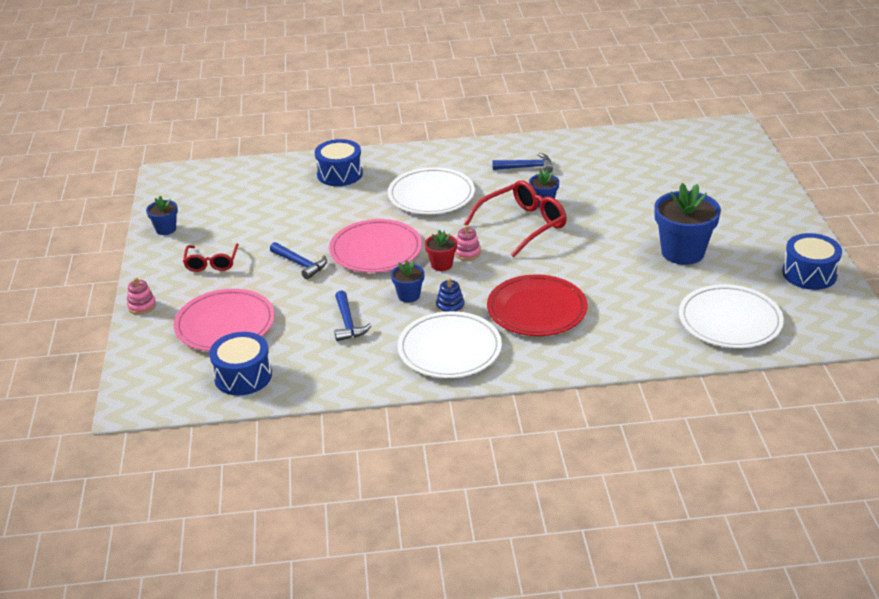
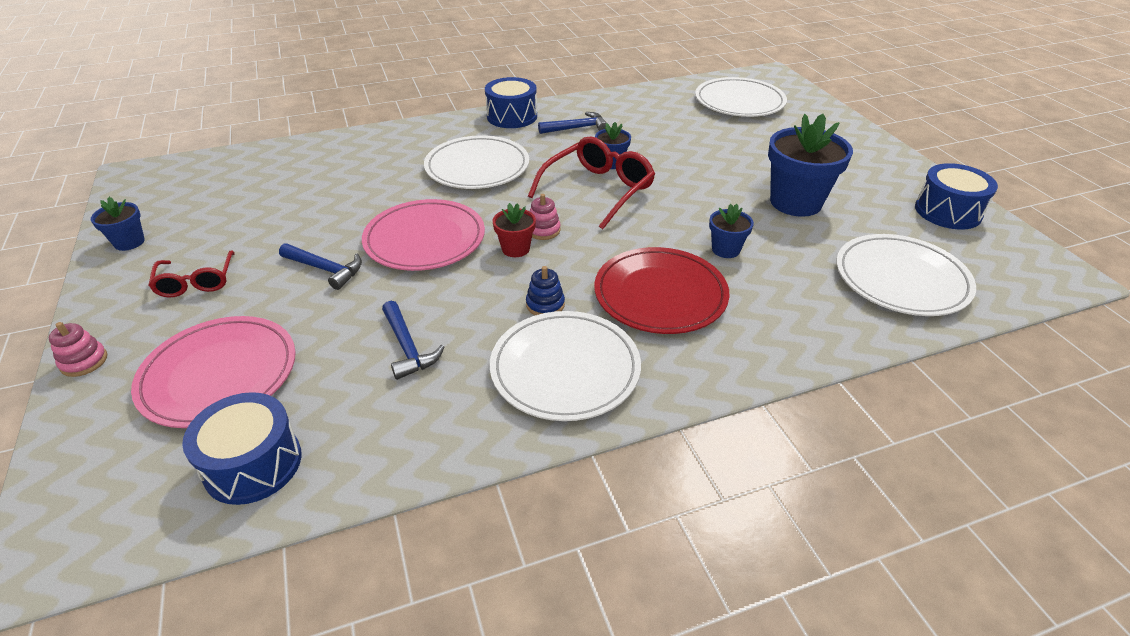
camera: 15 degrees left, 5 degrees up
(340, 174) = (360, 153): blue drum -> blue drum (512, 116)
(409, 295) = (484, 295): blue flower pot -> blue flower pot (725, 249)
(686, 154) = (739, 102): none -> white plate

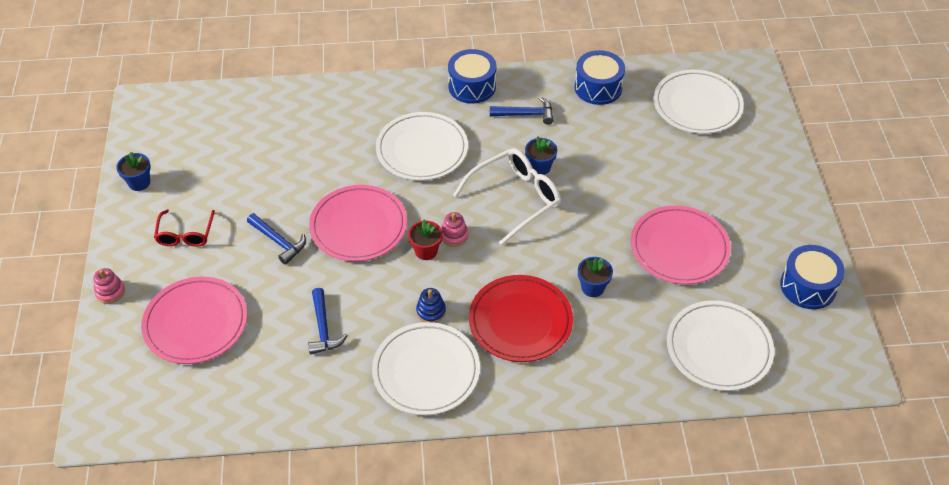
camera: 15 degrees right, 10 degrees up
(253, 464) = (211, 396): blue drum -> blue drum (598, 87)
(598, 190) = (515, 199): red glasses -> white glasses
(795, 202) = (679, 248): blue flower pot -> pink plate

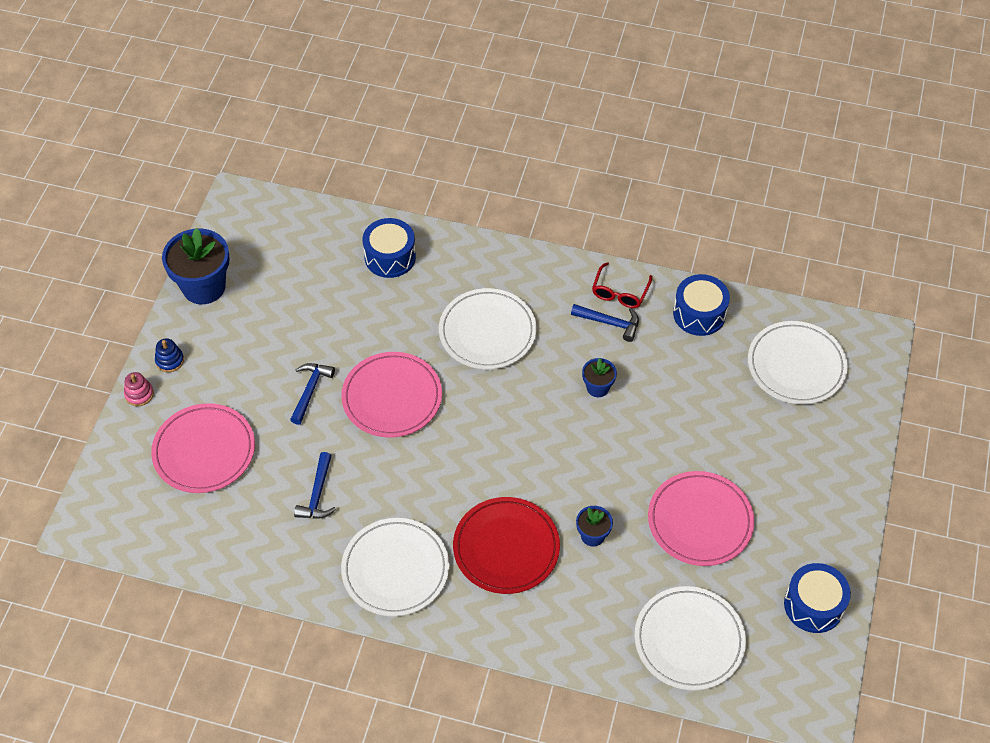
camera: 20 degrees right, 5 degrees up
(139, 182) = (204, 287): blue flower pot -> blue flower pot, size x1.98
(185, 234) = (227, 356): red glasses -> red glasses (620, 292)
(278, 242) = (310, 390): blue hammer -> blue hammer turned 135 degrees counterclockwise
(426, 251) = (446, 444): red flower pot -> none
(431, 311) = (425, 510): blue stacking toy -> blue stacking toy (170, 360)
(454, 235) = (480, 436): pink stacking toy -> none
(472, 86) = (568, 274): blue drum -> blue drum (390, 257)
(515, 199) = (558, 415): white glasses -> none

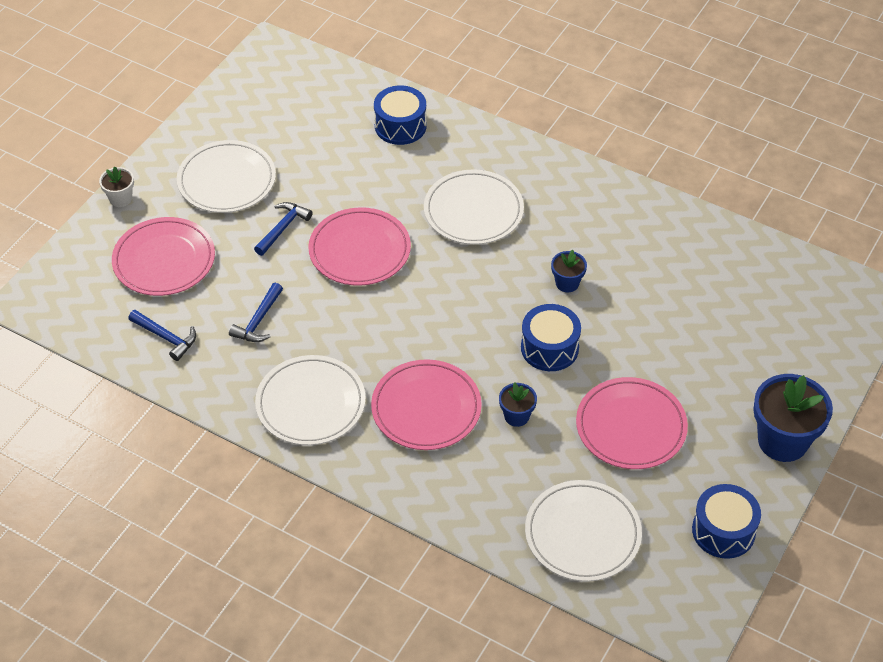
camera: 15 degrees right, 5 degrees down
(139, 394) = (120, 198): pink stacking toy -> white flower pot
(170, 360) = (159, 175): blue stacking toy -> none
(204, 287) = (213, 118): blue flower pot -> blue flower pot (783, 441)
(506, 548) = (426, 408): red plate -> pink plate
(610, 323) = (599, 227): blue hammer -> blue hammer (166, 337)
(620, 292) = (619, 201): red glasses -> none
(699, 314) = (694, 237): blue drum -> blue drum (549, 348)
(796, 365) = (779, 305): white plate -> white plate (227, 180)

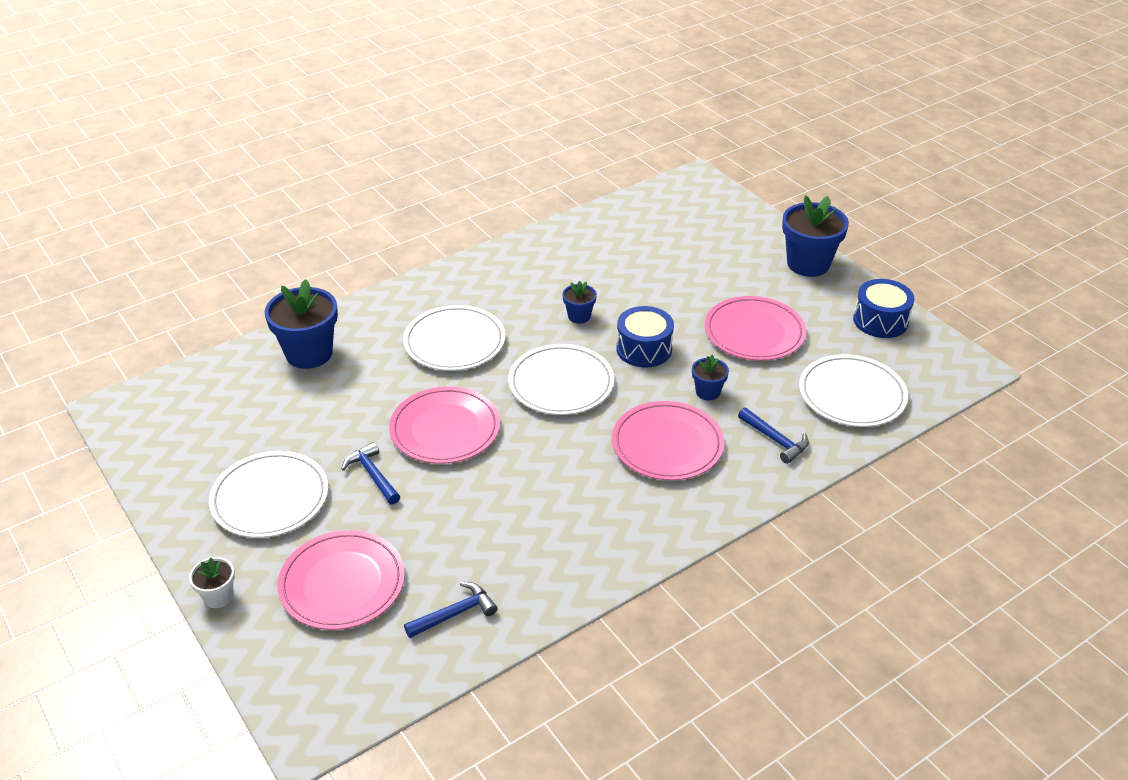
camera: 65 degrees left, 10 degrees down
(258, 321) = (483, 530): blue hammer -> blue hammer (775, 440)
(310, 403) = (615, 523): white plate -> white plate (561, 384)
(400, 126) = (309, 353): blue drum -> blue flower pot

